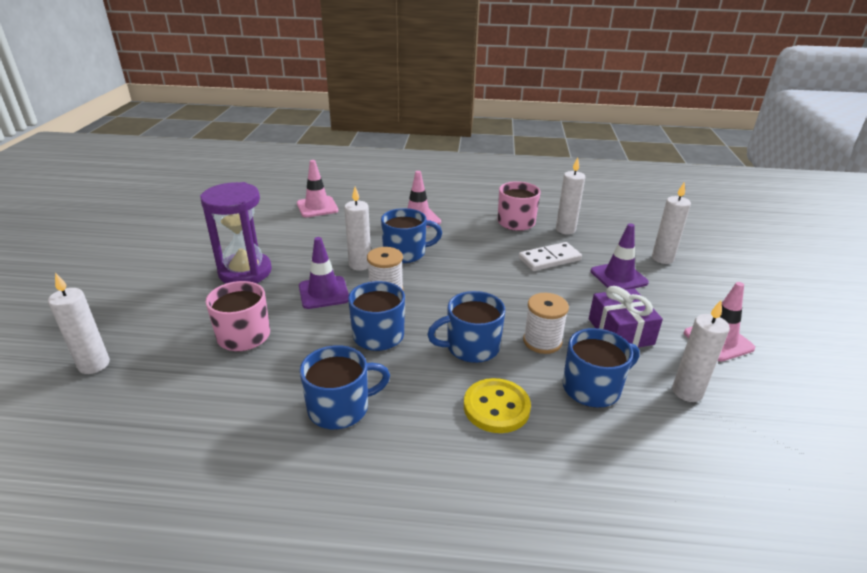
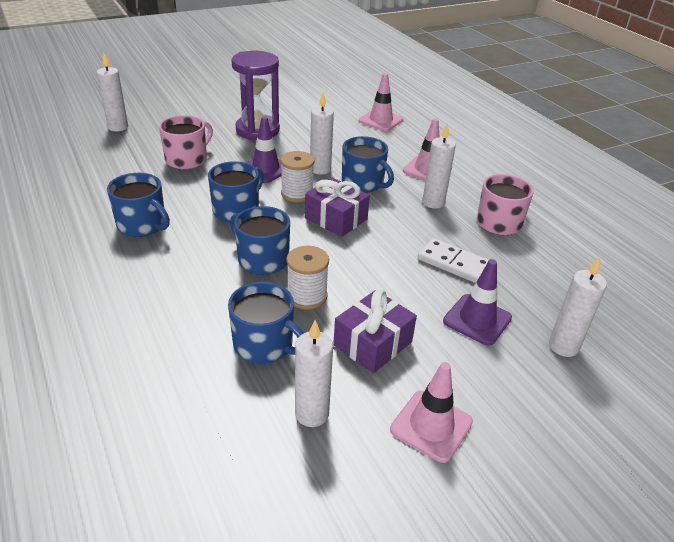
camera: 55 degrees right, 5 degrees up
(445, 286) = (336, 218): none -> purple gift
(496, 407) = (195, 295): yellow button -> none
(565, 230) = (529, 258): white candle -> white candle (433, 202)

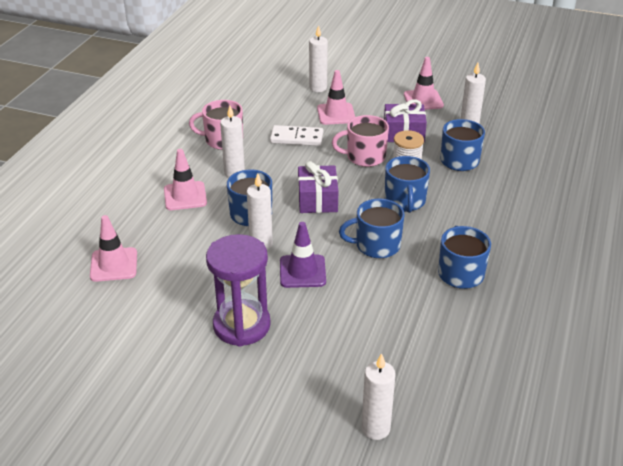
camera: 130 degrees left, 0 degrees up
(187, 159) = (355, 325): pink mug -> pink mug (365, 157)
(297, 193) = (313, 233): white spool -> none
(454, 263) = (296, 138): white domino -> white domino turned 75 degrees counterclockwise
(477, 319) = (336, 114): purple traffic cone -> pink traffic cone

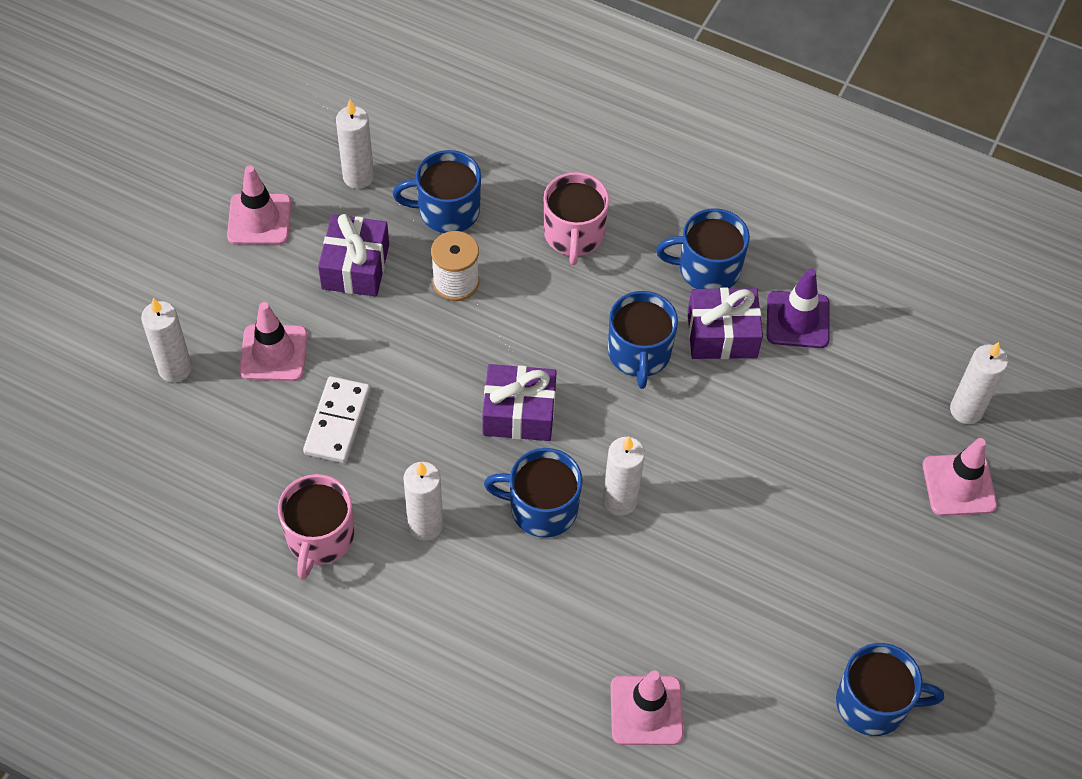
camera: 85 degrees left, 20 degrees up
(185, 196) = (480, 603): pink traffic cone -> pink traffic cone (959, 485)
(241, 325) = (790, 538): purple hourglass -> none
(302, 271) = (686, 453): purple traffic cone -> purple traffic cone (797, 320)
(365, 157) = (414, 332): pink mug -> pink mug (574, 235)
(405, 201) = (540, 300): blue mug -> blue mug (873, 703)
(405, 283) = (722, 334): none -> purple gift

